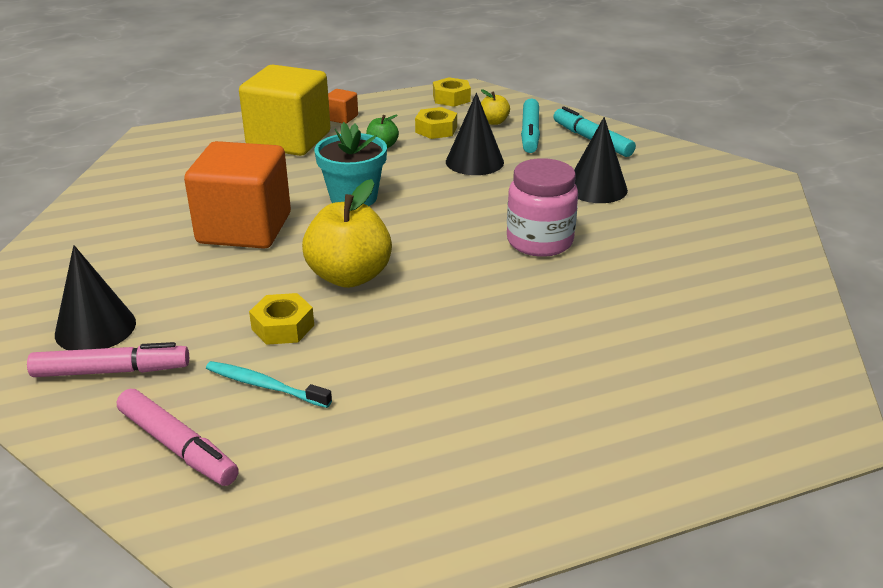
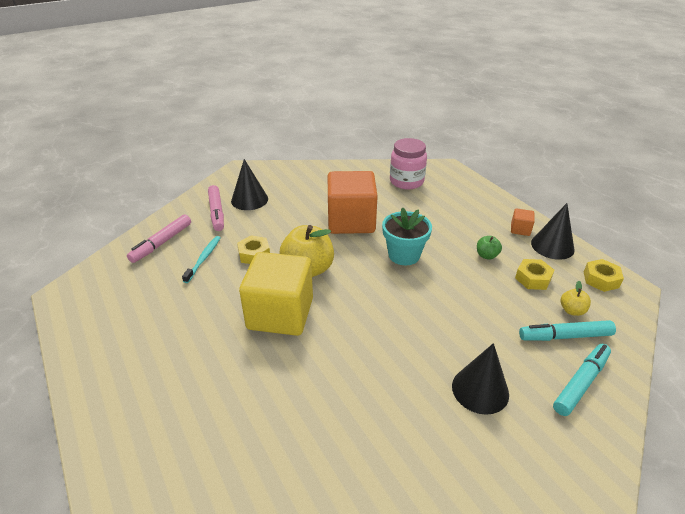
camera: 80 degrees right, 5 degrees up
(289, 140) = (471, 214): yellow cube -> yellow cube (280, 314)
(474, 162) = (488, 306): black cone -> black cone (552, 246)
(539, 241) = (375, 356): pink jar -> pink jar (406, 181)

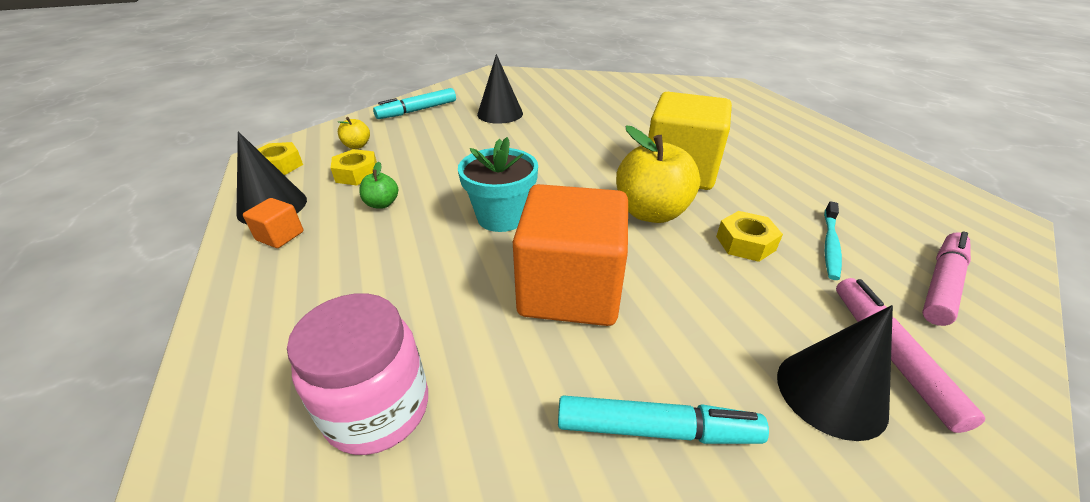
camera: 170 degrees left, 0 degrees up
(565, 336) = (392, 131): turquoise marker -> turquoise marker (656, 429)

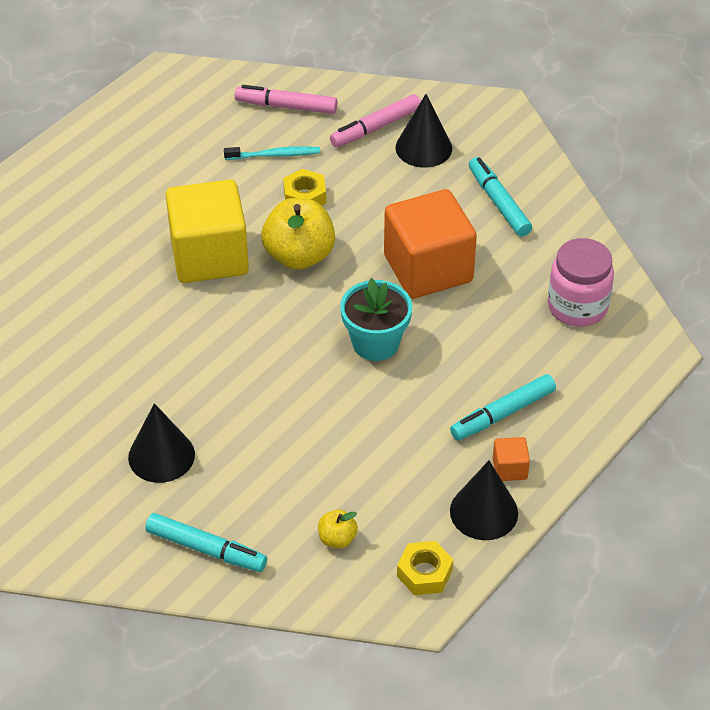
camera: 120 degrees left, 10 degrees up
(333, 257) = (502, 414): none -> turquoise marker
(357, 174) = (389, 492): yellow nut -> none
(382, 204) = (419, 434): green apple -> none

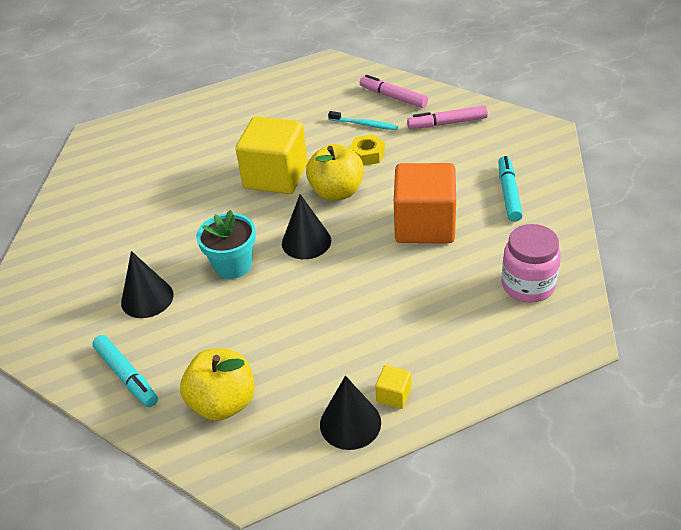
camera: 30 degrees right, 5 degrees down
(337, 539) = (223, 403): yellow apple -> yellow apple, size x2.11
(375, 343) = (351, 266): turquoise flower pot -> turquoise flower pot (233, 265)
(423, 148) = (474, 144): black cone -> black cone (306, 242)
(424, 573) = (270, 456): yellow nut -> none
(502, 414) = (415, 349): turquoise marker -> none
(509, 468) = (393, 395): orange cube -> yellow cube

